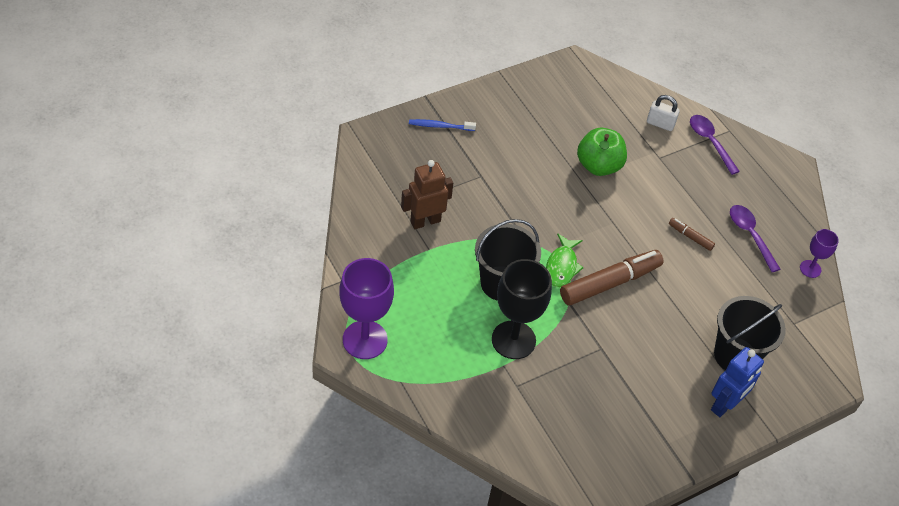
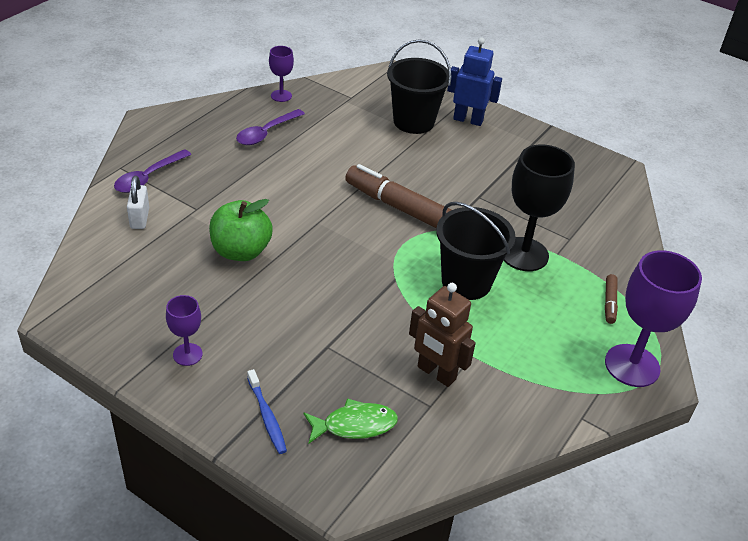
camera: 115 degrees left, 10 degrees down
(510, 108) = (187, 354): none -> purple goblet
(562, 266) = (406, 244): green fish -> green fish (355, 425)
(690, 237) = (297, 168): brown marker -> brown marker (609, 303)

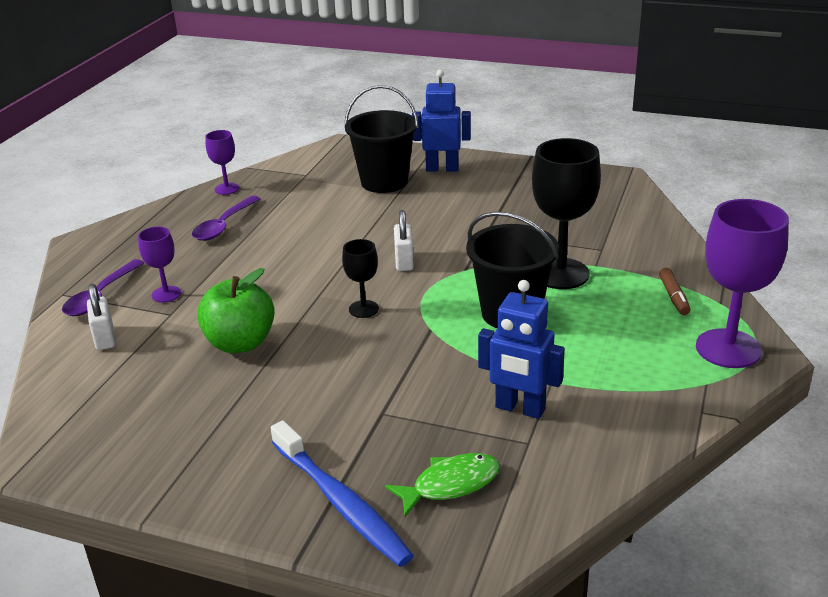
camera: 10 degrees left, 10 degrees down
(187, 354) = (217, 462): purple goblet -> purple goblet (166, 294)
(267, 416) = (341, 502): blue toothbrush -> blue toothbrush, size x1.74
(349, 245) = (363, 309): none -> black goblet
(399, 207) = (404, 261): brown marker -> white padlock
(436, 373) = (520, 409): brown robot -> blue robot

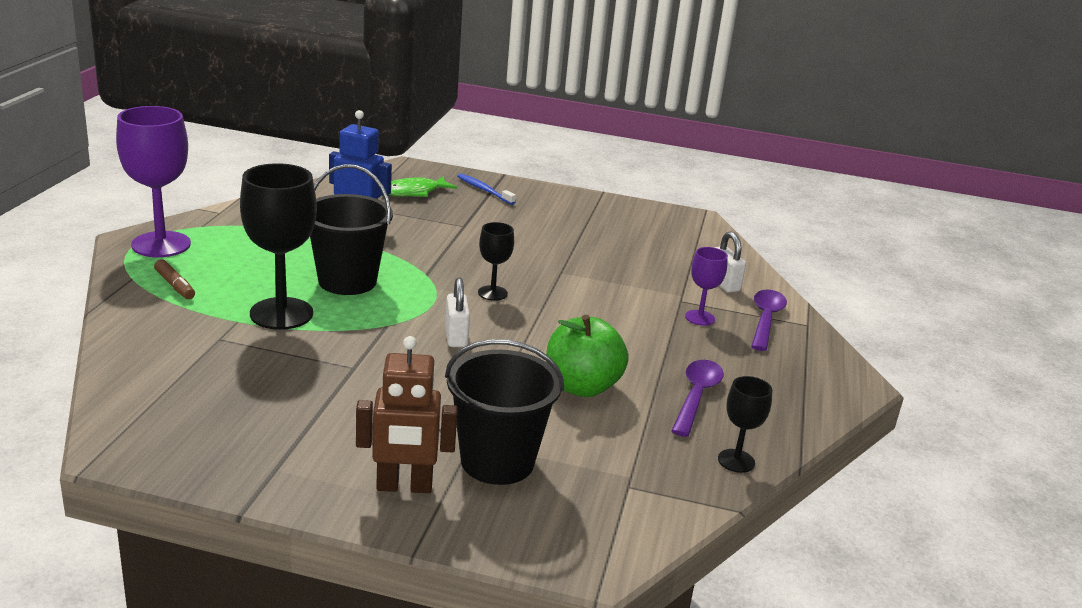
camera: 170 degrees right, 5 degrees down
(227, 189) = (736, 461): purple goblet -> black goblet
(240, 343) = (598, 273): green apple -> green apple (582, 387)
(341, 502) = (484, 190): blue toothbrush -> blue toothbrush, size x0.57
(442, 168) = (404, 487): blue robot -> brown robot
(674, 297) = (175, 285): brown marker -> brown marker turned 150 degrees clockwise

